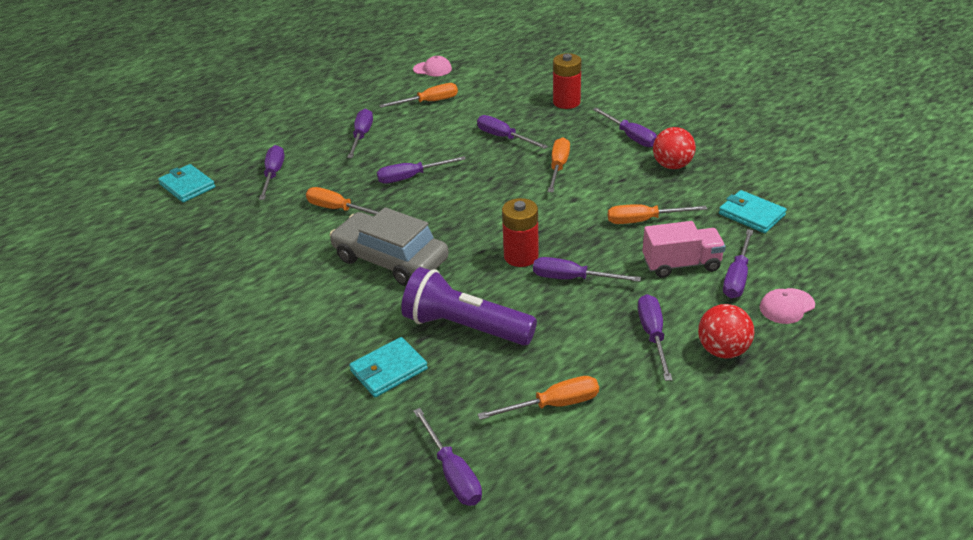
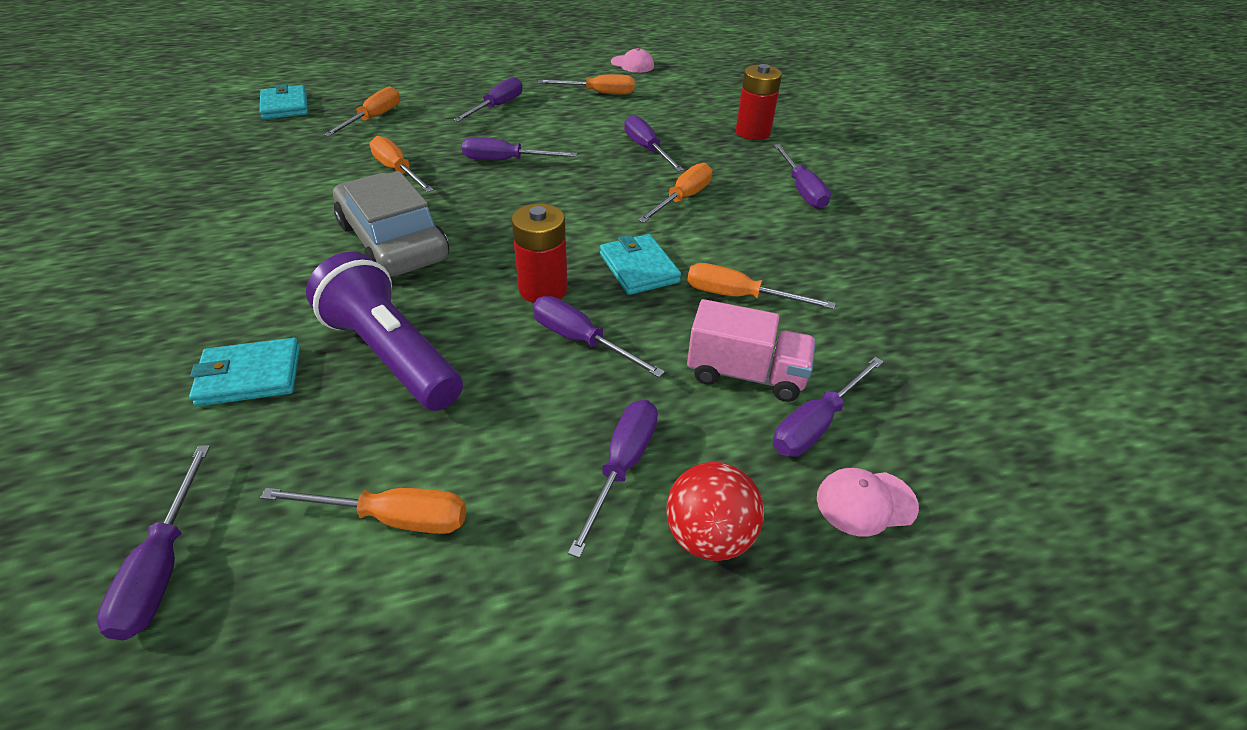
camera: 20 degrees right, 5 degrees up
(273, 174) = (373, 118): purple screwdriver -> orange screwdriver
(672, 165) = (831, 239): red ball -> none
(751, 214) = (901, 339): turquoise wallet -> turquoise wallet (639, 268)

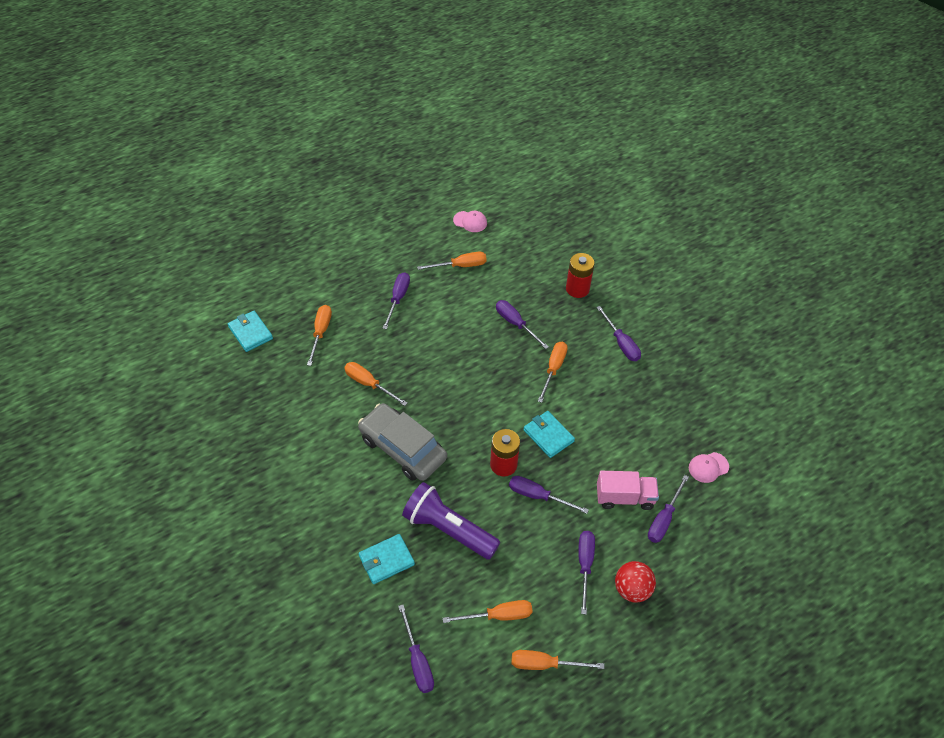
camera: 15 degrees left, 10 degrees up
(506, 161) = (432, 357): purple screwdriver -> none
(739, 296) = (608, 444): orange screwdriver -> orange screwdriver (545, 664)
(866, 502) = (692, 556): pink cap -> pink cap (708, 467)

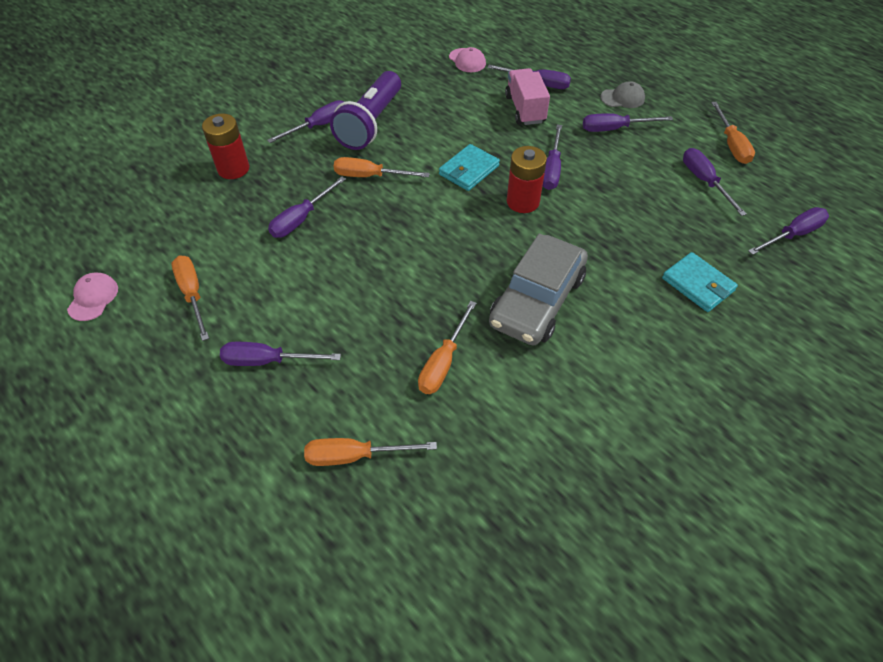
camera: 100 degrees left, 0 degrees up
(250, 333) = (376, 579): turquoise wallet -> none
(448, 529) = (629, 236): purple flashlight -> purple flashlight (370, 123)
(498, 616) = (704, 181): orange screwdriver -> purple screwdriver
(632, 589) = (622, 98): red ball -> grey cap

